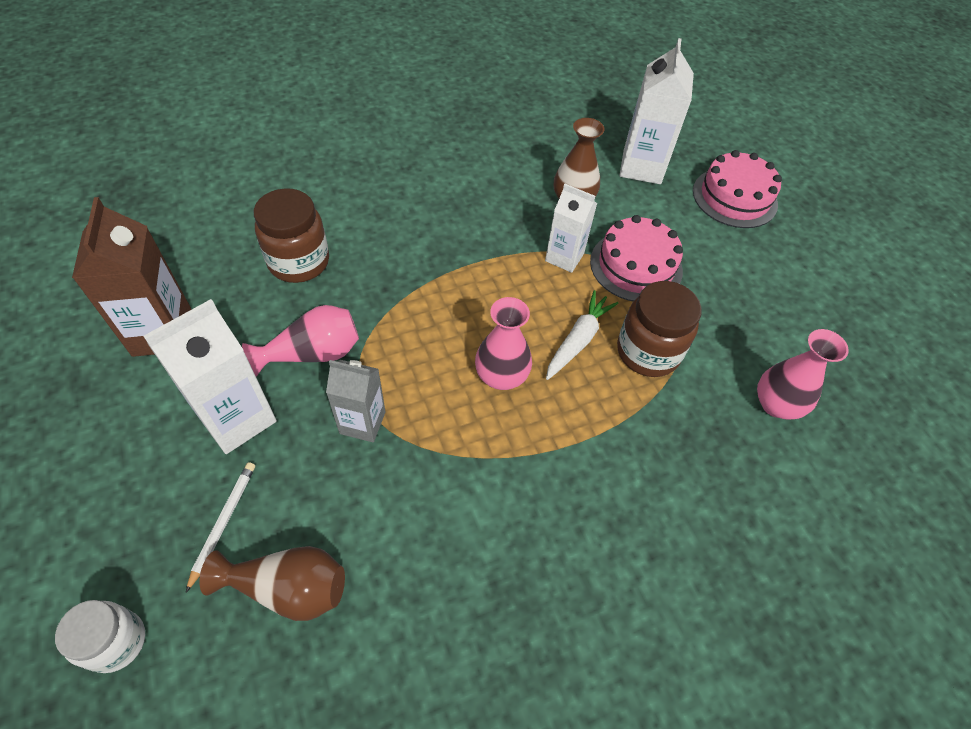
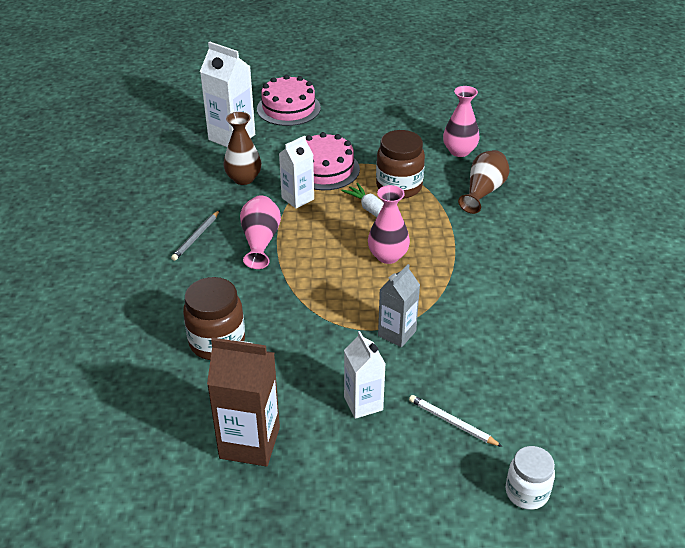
camera: 65 degrees left, 15 degrees down
(237, 418) = (363, 403): white carton -> white carton, size x0.64
(288, 588) = (513, 394): brown vase -> brown vase (483, 191)
(313, 353) = (320, 349): pink vase -> pink vase (260, 241)
(453, 194) = (196, 237): none -> grey pencil

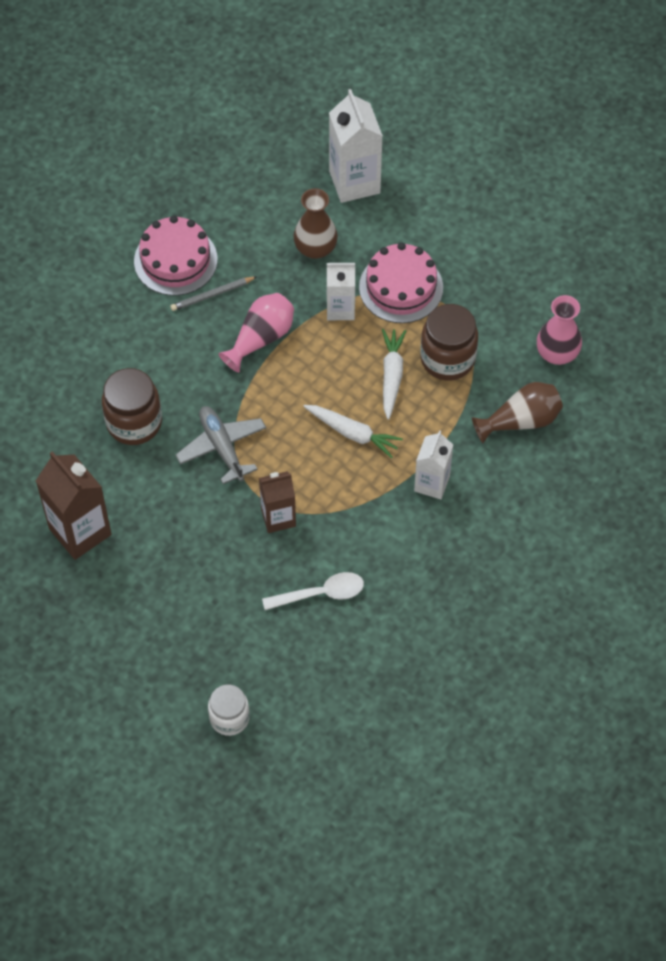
camera: 40 degrees right, 20 degrees up
(288, 108) = (448, 175): pink cake -> pink cake (175, 260)
(304, 317) = (222, 447): none -> grey plane
(363, 403) = (189, 560): white carton -> white carton (432, 483)
(388, 256) = (352, 433): pink vase -> white carrot
(397, 333) = (278, 517): grey carton -> brown carton
(452, 422) = (237, 626): white pencil -> none
(485, 360) = (321, 593): none -> white spoon

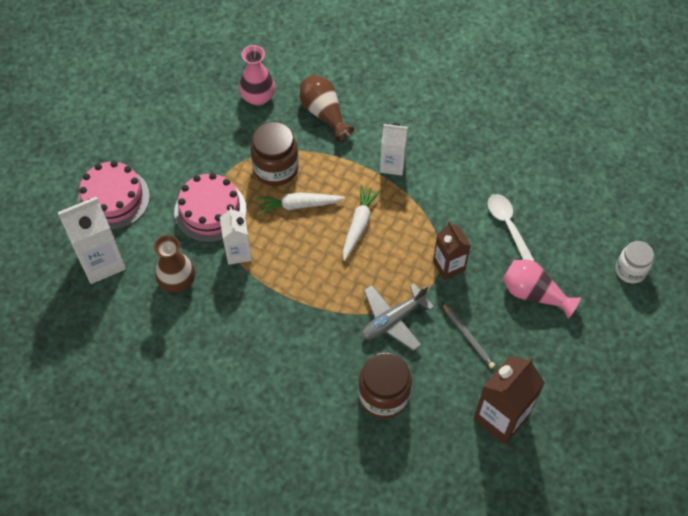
camera: 100 degrees left, 0 degrees up
(175, 260) = (204, 396): pink cake -> pink cake (113, 198)
(212, 295) = (238, 357): grey pencil -> grey pencil (468, 337)
(261, 338) = (278, 309): pink vase -> pink vase (534, 294)

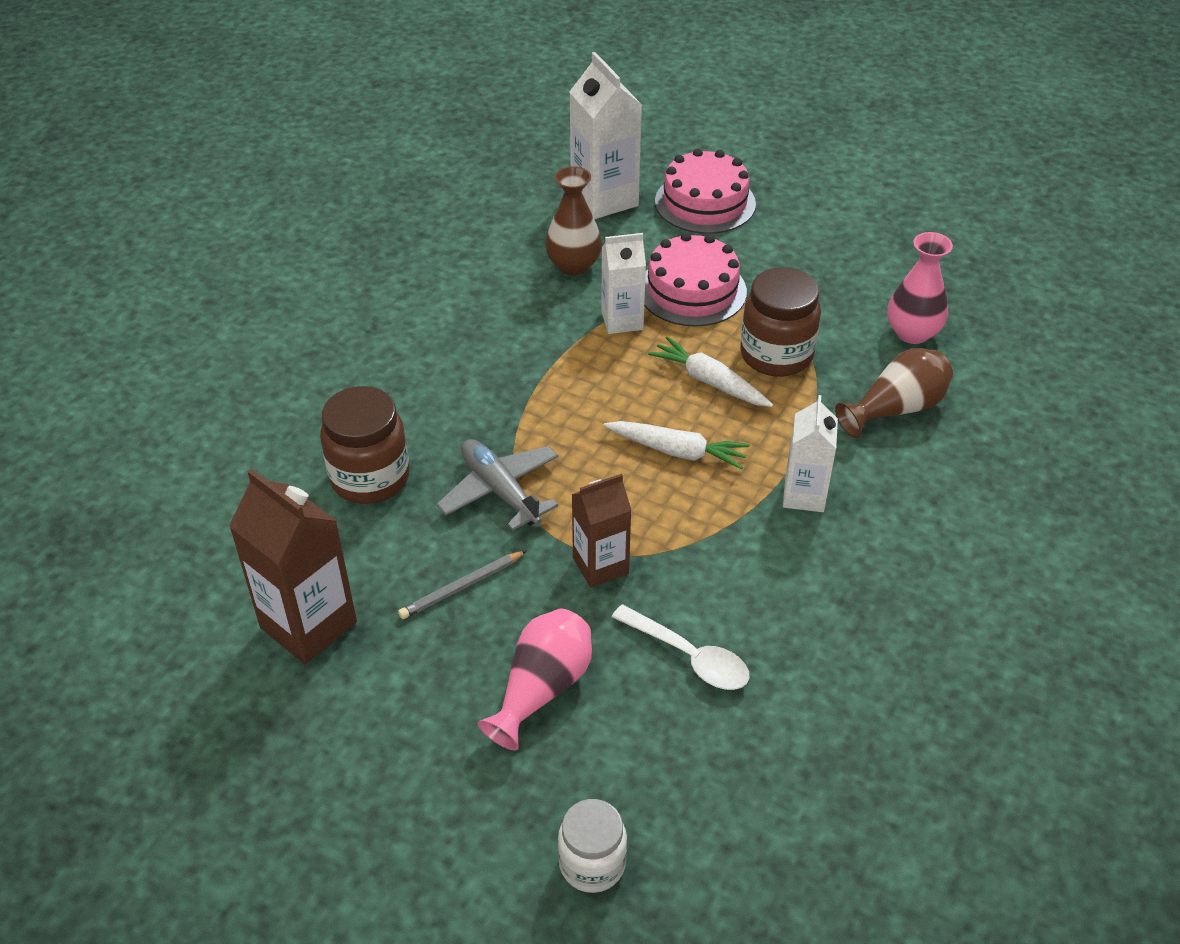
camera: 90 degrees right, 15 degrees down
(299, 205) = (709, 381): white carrot -> white carrot turned 45 degrees counterclockwise
(507, 225) = (689, 657): white spoon -> white spoon turned 60 degrees clockwise

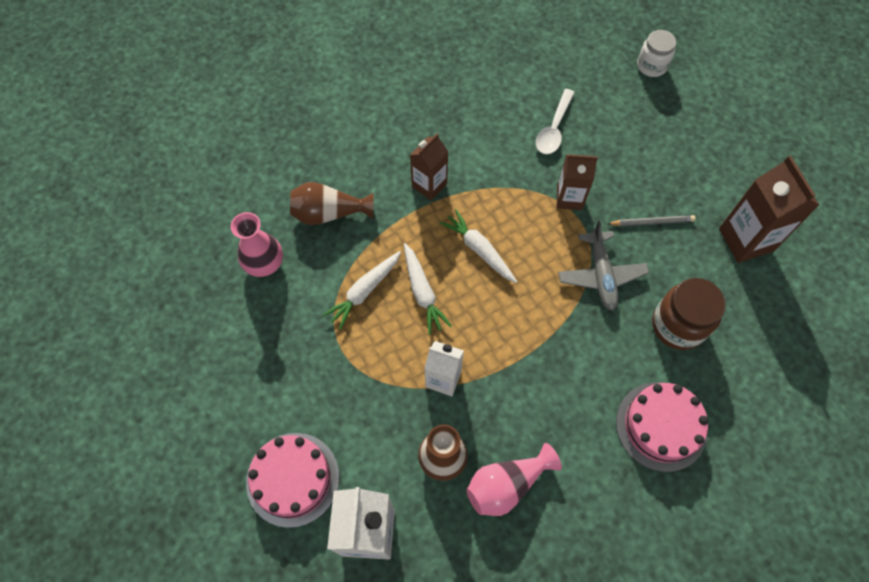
camera: 150 degrees left, 20 degrees up
(542, 689) = (635, 147): pink vase -> pink vase (506, 485)
(689, 657) = (554, 129): white spoon -> white spoon turned 135 degrees counterclockwise
(692, 290) = (375, 382): pink cake -> pink cake (661, 426)
(776, 355) = (364, 291): brown jar -> white carrot
(804, 495) = (429, 185): white carton -> brown carton

